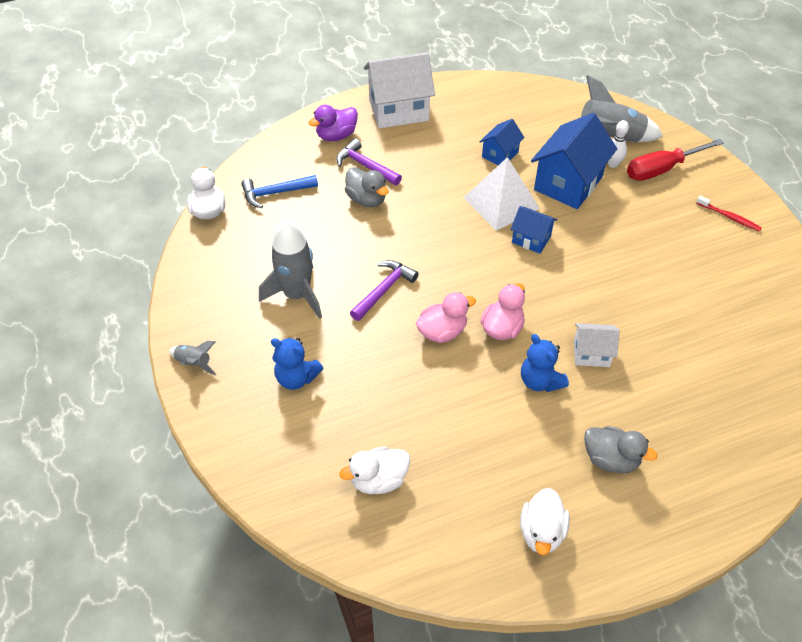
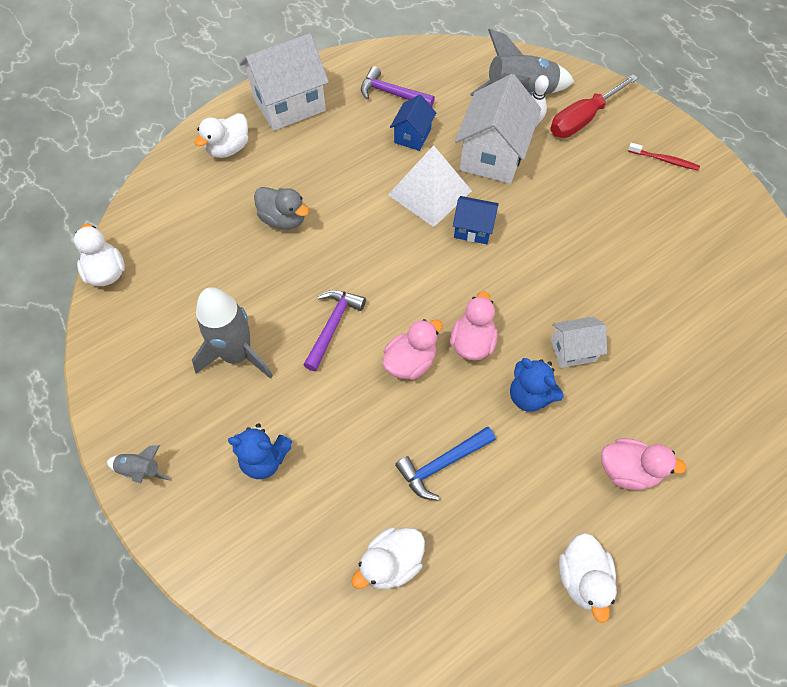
camera: 15 degrees left, 10 degrees up
(275, 193) = (178, 233): blue hammer -> blue hammer (442, 464)
(336, 135) = (228, 149): purple duck -> white duck
(365, 166) = (271, 179): purple hammer -> purple hammer (392, 94)
(568, 183) = (493, 155): blue house -> white house
(610, 459) = (628, 470): grey duck -> pink duck

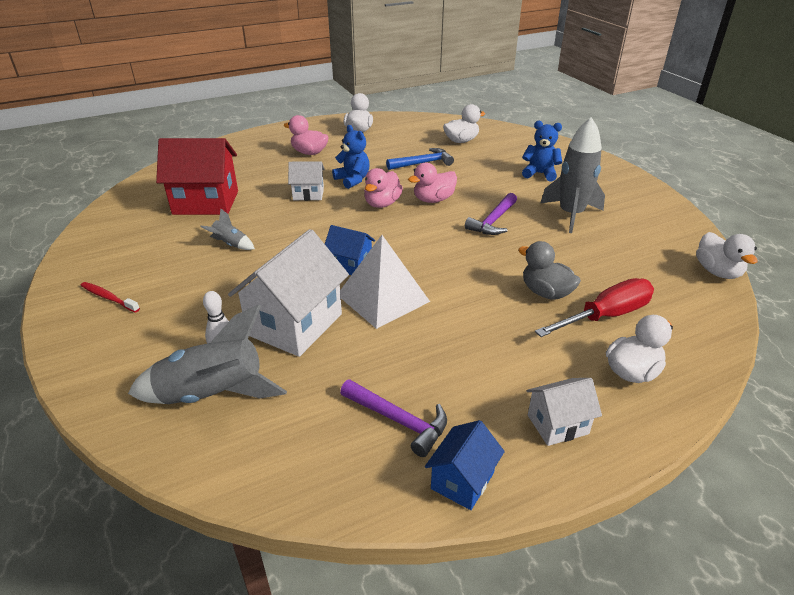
camera: 170 degrees left, 25 degrees down
(141, 470) = (623, 177): grey rocket -> grey rocket (230, 244)
(289, 104) = (557, 424): white house -> white house, size x0.53
(412, 136) = (385, 358): blue house -> blue house (462, 481)
(582, 119) = (158, 350): red screwdriver -> red screwdriver (606, 316)
(686, 311) = (206, 202): none -> red house

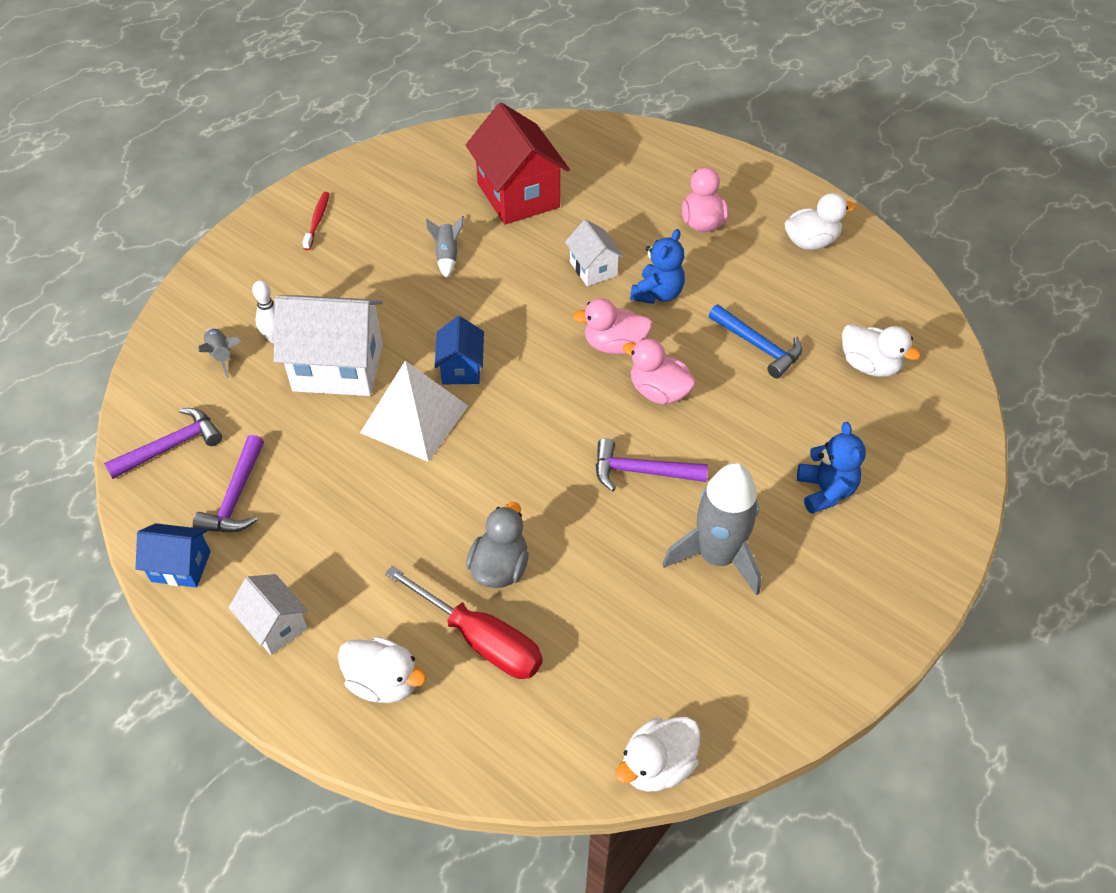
camera: 65 degrees right, 15 degrees up
(212, 395) = (221, 356): grey rocket -> grey rocket, size x0.48
(301, 457) = (171, 446): none -> purple hammer

